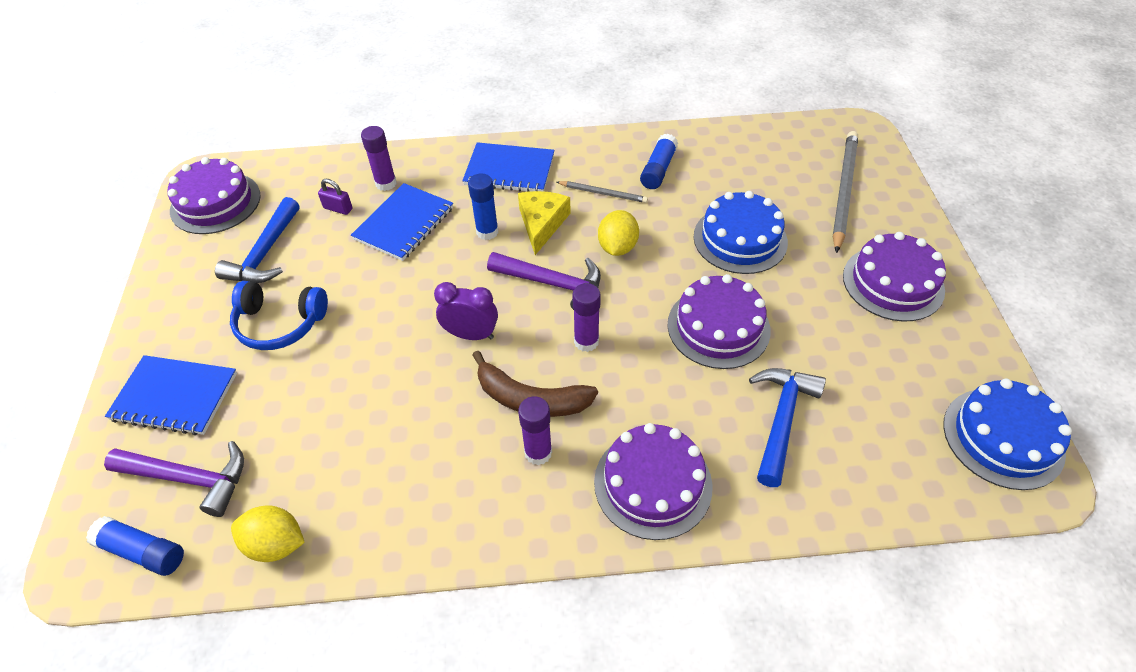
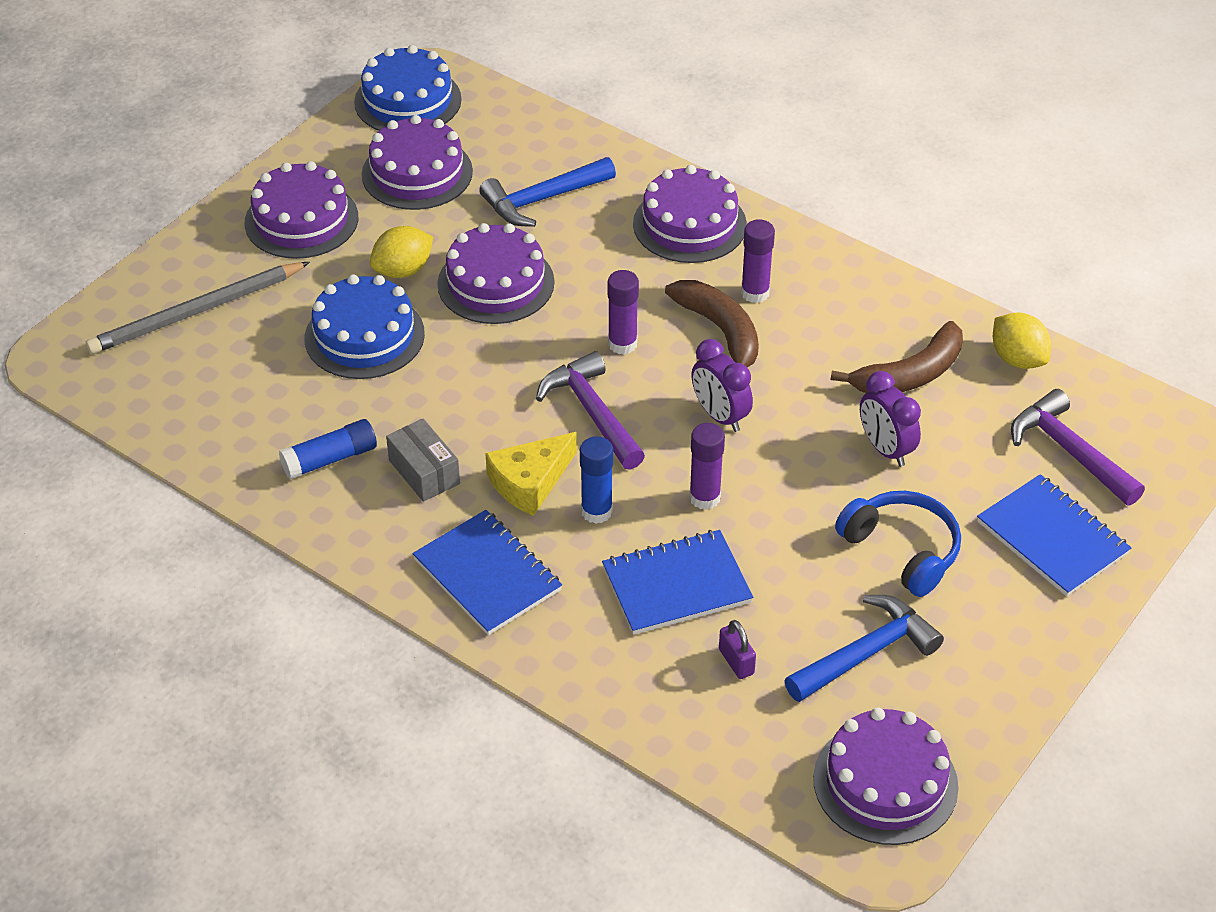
camera: 140 degrees left, 5 degrees down
(143, 551) = (1133, 418): blue glue stick -> none
(337, 386) = (885, 449): none -> purple clock
(359, 462) = (910, 375): none -> brown banana
(386, 183) = (649, 660): purple glue stick -> purple glue stick (704, 498)
(603, 193) = (424, 472): grey pencil -> grey box
(617, 247) = (487, 406): yellow lemon -> yellow lemon (403, 270)
(891, 374) = (417, 173): none -> purple cake

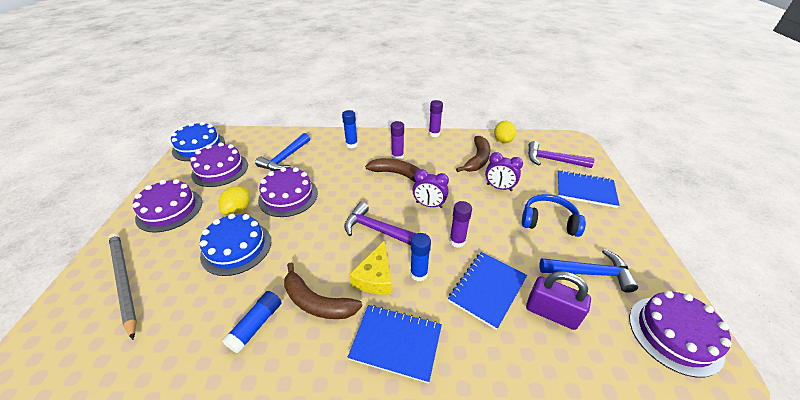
camera: 35 degrees left, 5 degrees down
(196, 312) = (124, 281): grey pencil -> grey pencil turned 120 degrees clockwise
(424, 472) = (317, 302): grey box -> brown banana
(622, 344) = (364, 196): purple glue stick -> purple glue stick (434, 134)
(689, 224) = (352, 145): purple cake -> blue glue stick
(736, 662) = (551, 313): purple padlock -> purple padlock, size x1.91
(866, 653) = (590, 273): blue hammer -> blue hammer turned 75 degrees clockwise
(1017, 359) = (503, 140): yellow lemon -> yellow lemon turned 75 degrees clockwise

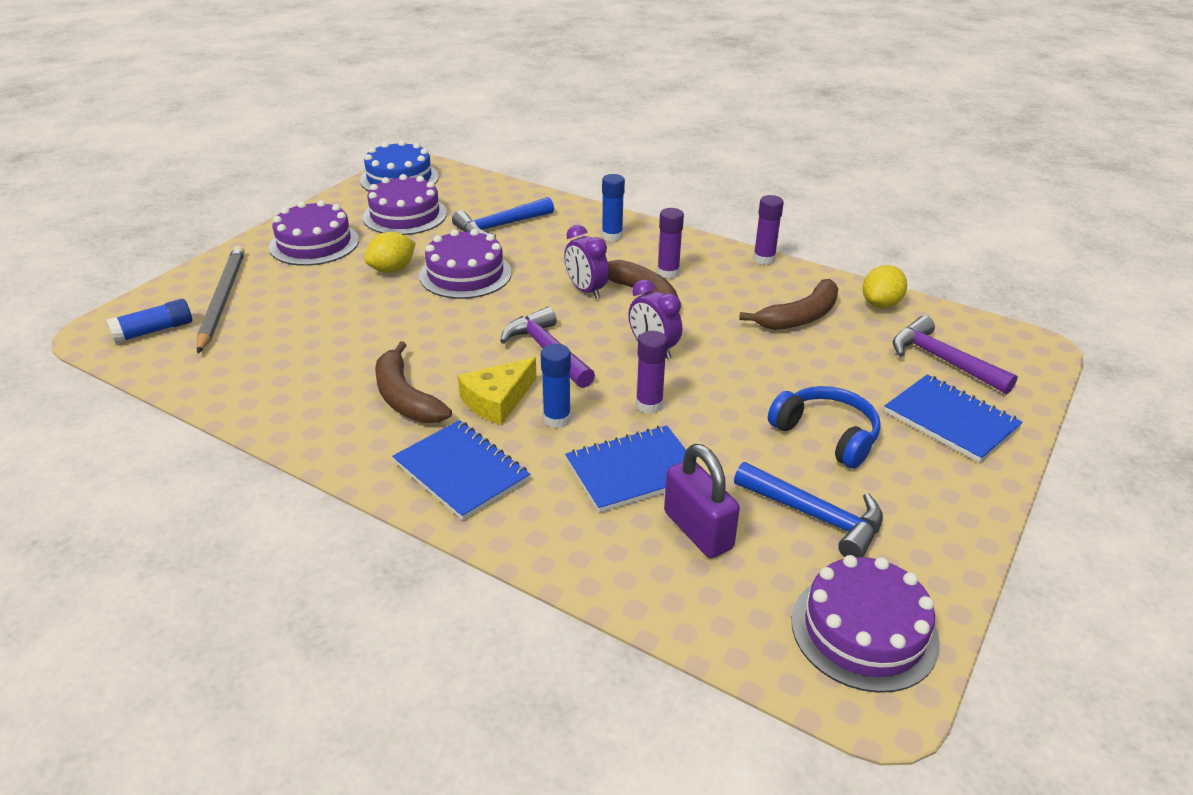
camera: 30 degrees right, 5 degrees down
(236, 248) = (359, 310): blue cake -> none
(256, 325) = (323, 392): blue glue stick -> blue glue stick (154, 331)
(499, 187) = (793, 365): purple clock -> purple clock (586, 290)

